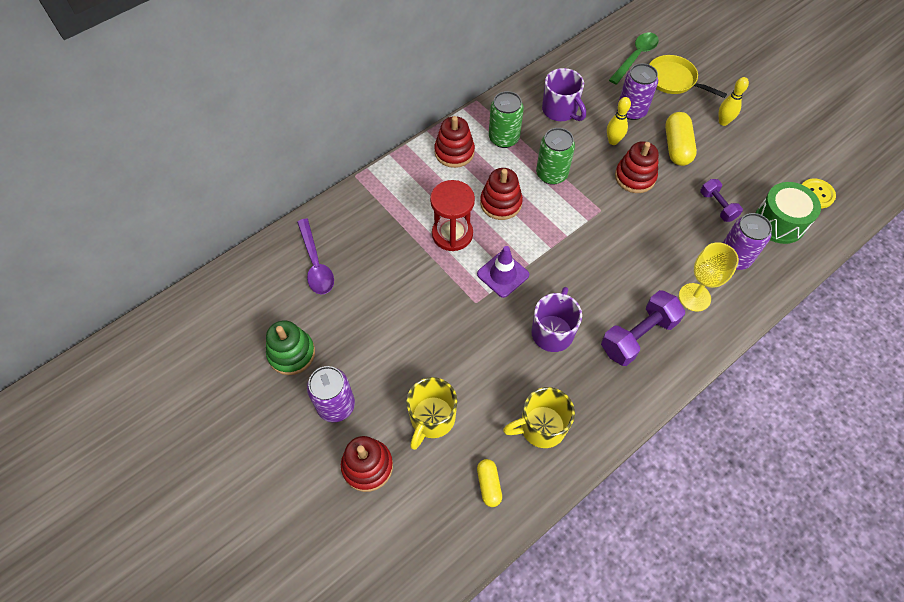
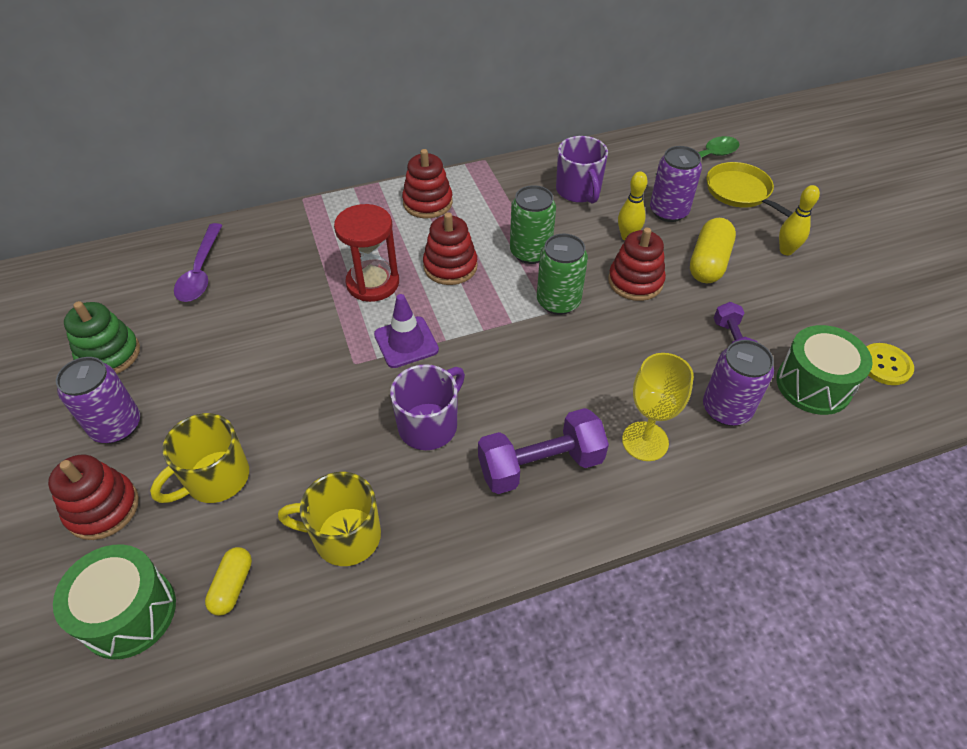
camera: 20 degrees right, 10 degrees down
(433, 526) = (129, 613): none -> green drum
(504, 138) = (494, 203): green can -> green can (558, 302)

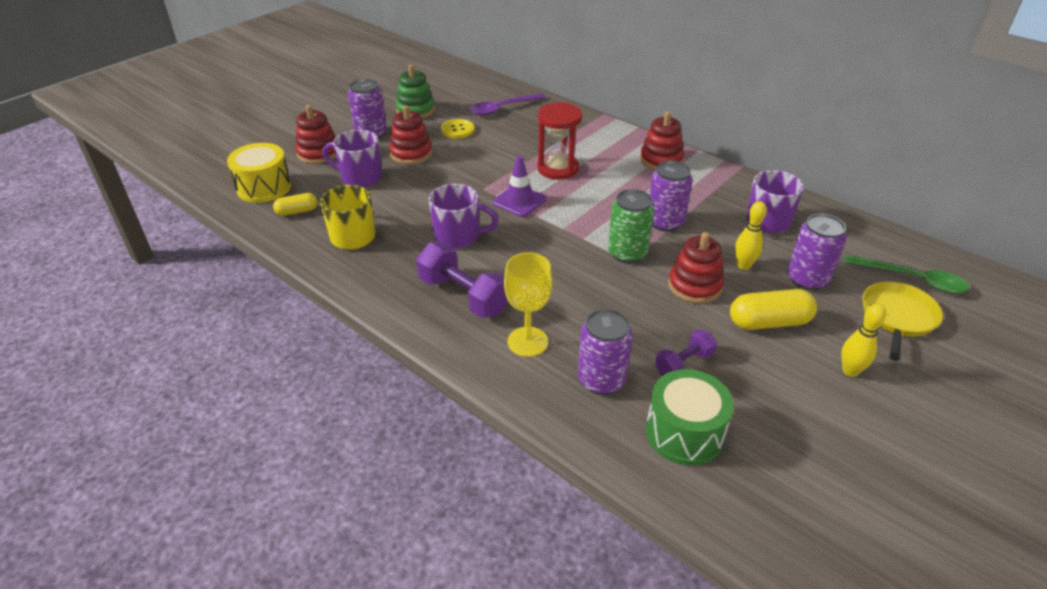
camera: 60 degrees right, 10 degrees down
(129, 613) = (264, 187): green drum -> yellow drum
(216, 479) = (360, 177): yellow mug -> purple mug
(450, 266) = (608, 193): red stacking toy -> red stacking toy (411, 153)
(530, 252) = (665, 222): green can -> purple can
(885, 365) = (765, 484): yellow button -> yellow button (458, 130)

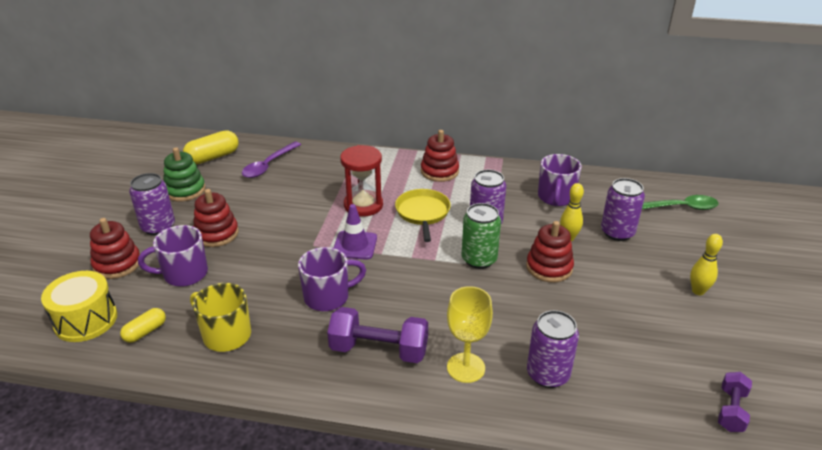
camera: 30 degrees left, 5 degrees down
(458, 130) = (243, 197): yellow button -> none
(683, 363) = (593, 334): purple dumbbell -> purple dumbbell (731, 410)
(684, 433) = (638, 389): green drum -> none
(769, 322) = (620, 276): yellow capsule -> yellow capsule (213, 157)
(897, 317) = (692, 239): yellow pan -> yellow pan (423, 213)

